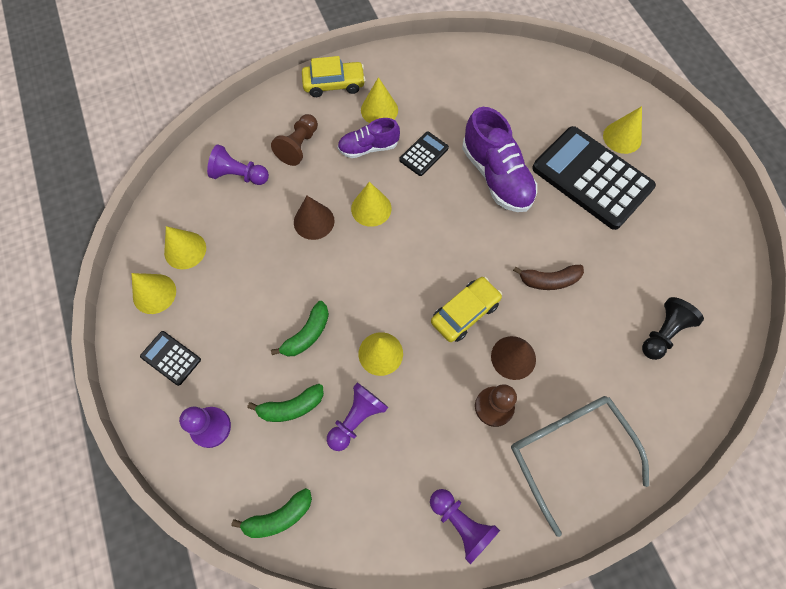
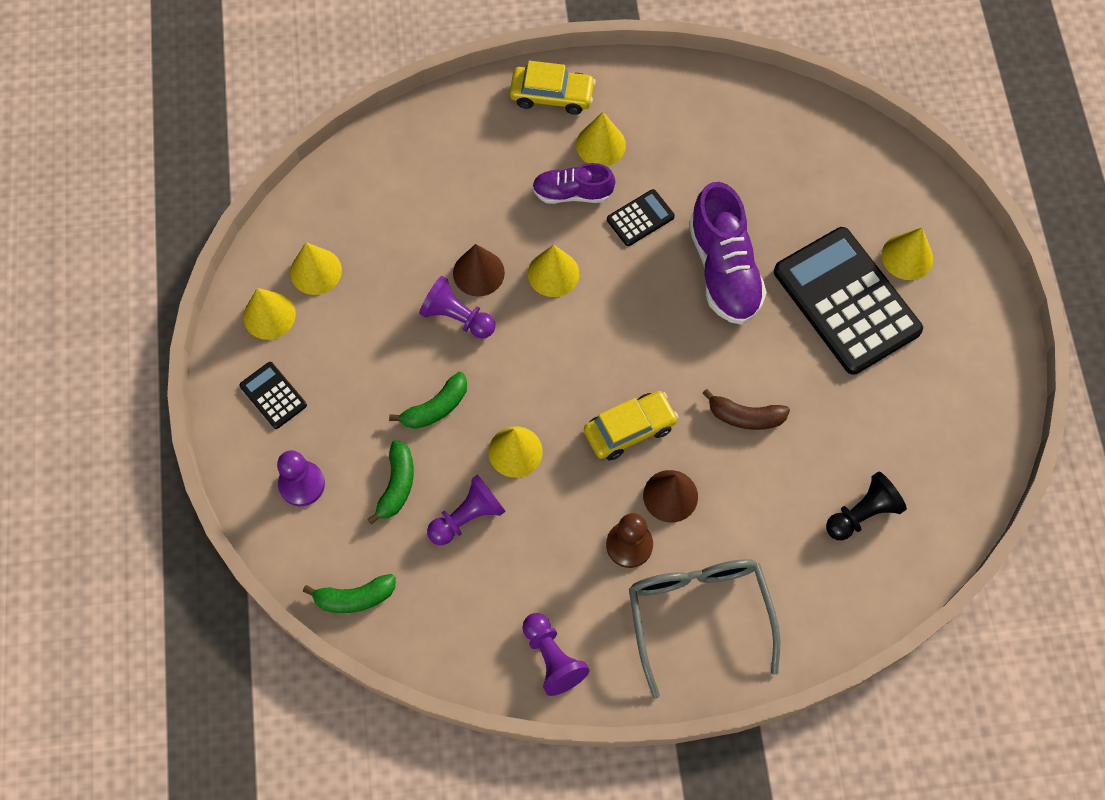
camera: 15 degrees right, 0 degrees up
(239, 175) = (402, 192): purple pawn -> purple pawn (457, 317)
(291, 407) = (397, 485): green banana -> green banana turned 75 degrees counterclockwise
(299, 146) = (485, 170): brown pawn -> none

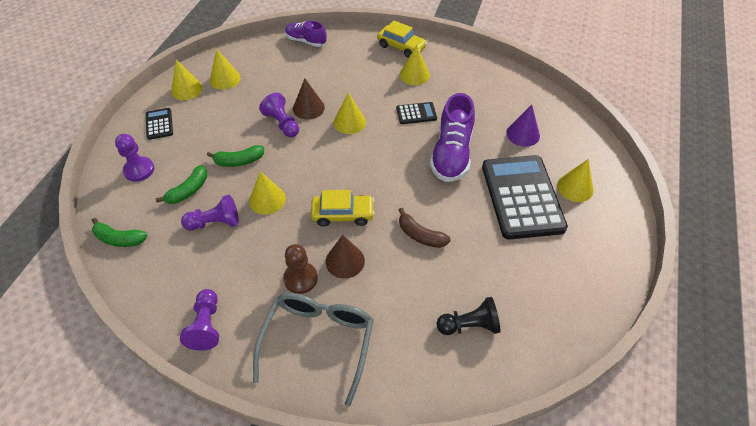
camera: 25 degrees right, 15 degrees down
(572, 193) = (384, 90): purple shoe -> purple shoe (306, 41)
(804, 194) = (523, 134): none -> purple cone

